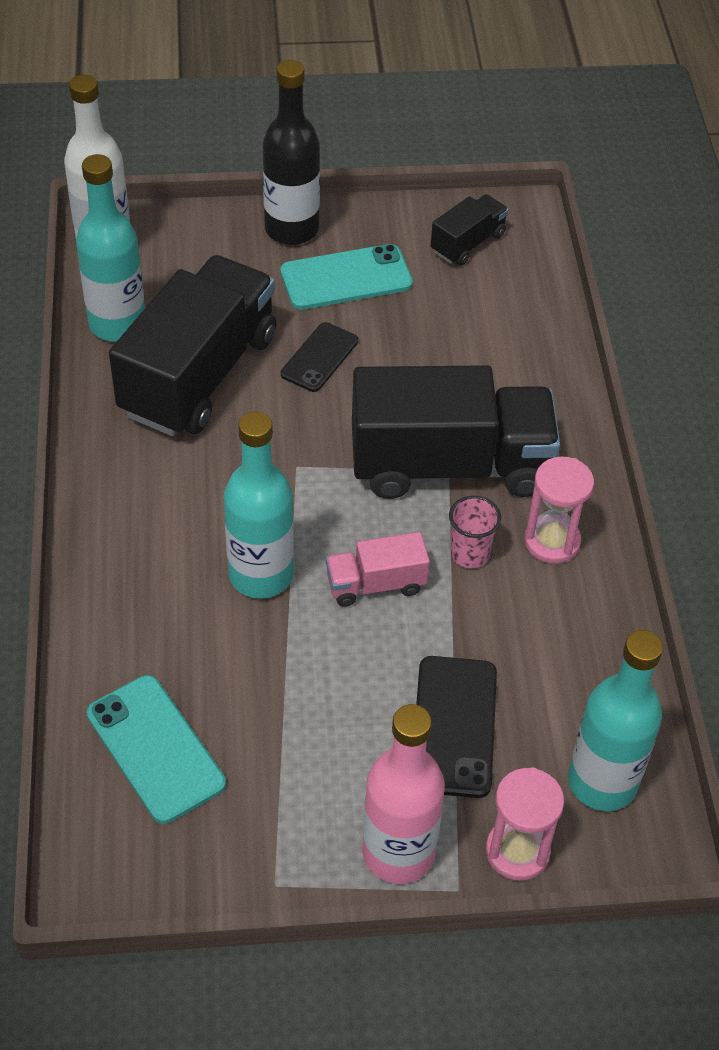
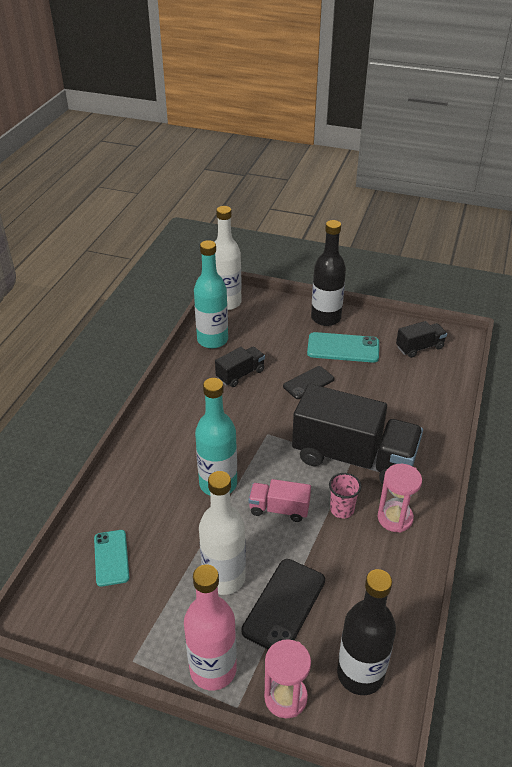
camera: 25 degrees right, 10 degrees down
(155, 748) = (111, 558): turquoise phone -> turquoise phone, size x0.67
(199, 375) = (240, 374): black truck -> black truck, size x0.46
(346, 717) = (224, 578): none -> white bottle
(602, 782) = (360, 674): turquoise bottle -> black bottle

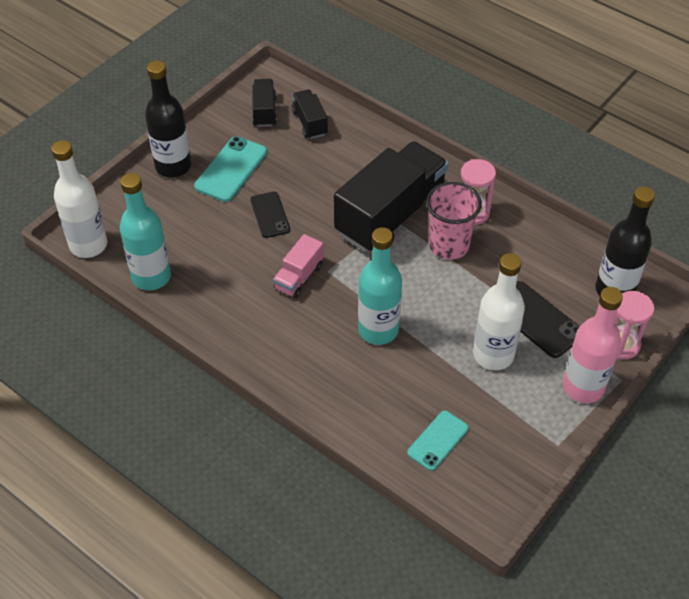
camera: 70 degrees left, 10 degrees up
(111, 558) = (438, 440): turquoise phone -> turquoise phone turned 60 degrees counterclockwise
(240, 374) = (226, 268): black truck -> black truck (309, 123)
(279, 509) = (429, 291): pink truck -> pink truck (299, 277)
(342, 509) = (449, 245): pink cup -> pink cup, size x1.72

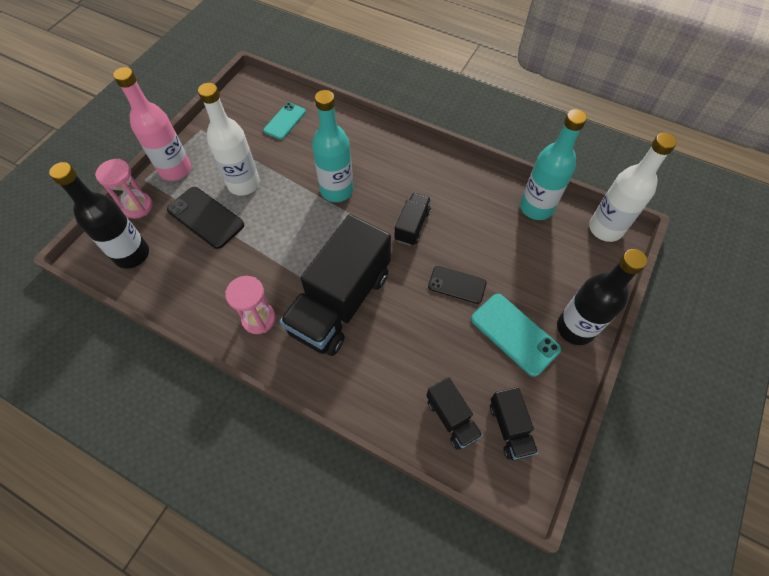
camera: 170 degrees right, 10 degrees up
(231, 169) = (514, 334): turquoise phone -> turquoise phone turned 60 degrees counterclockwise
(270, 215) = (457, 285): black phone -> black phone turned 45 degrees counterclockwise
(299, 277) = (412, 226): pink truck -> black truck
(449, 245) = (282, 277): pink cup -> none

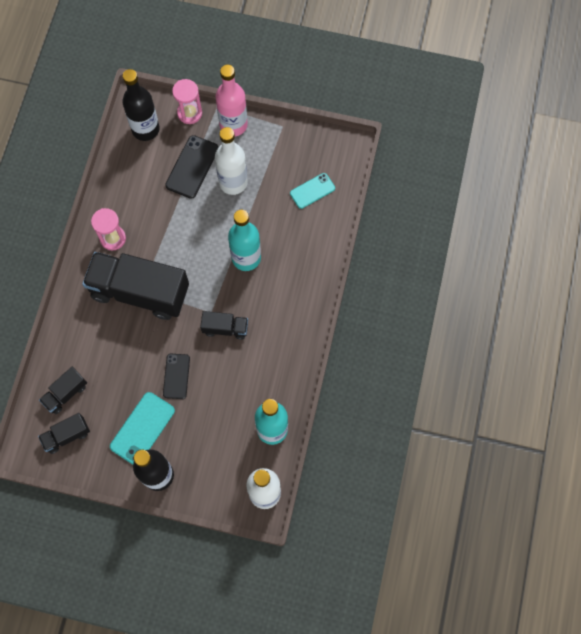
camera: 75 degrees right, 10 degrees up
(285, 121) = (312, 191): turquoise phone -> turquoise phone turned 45 degrees counterclockwise

